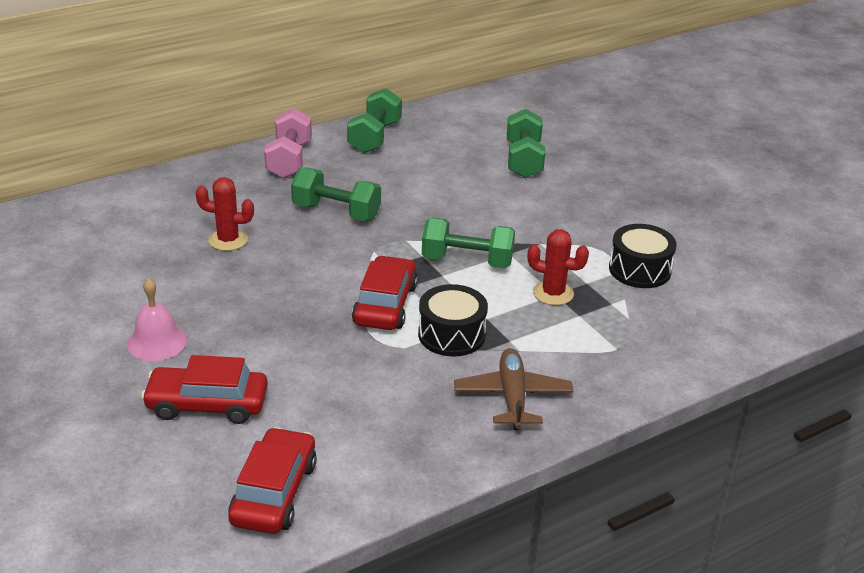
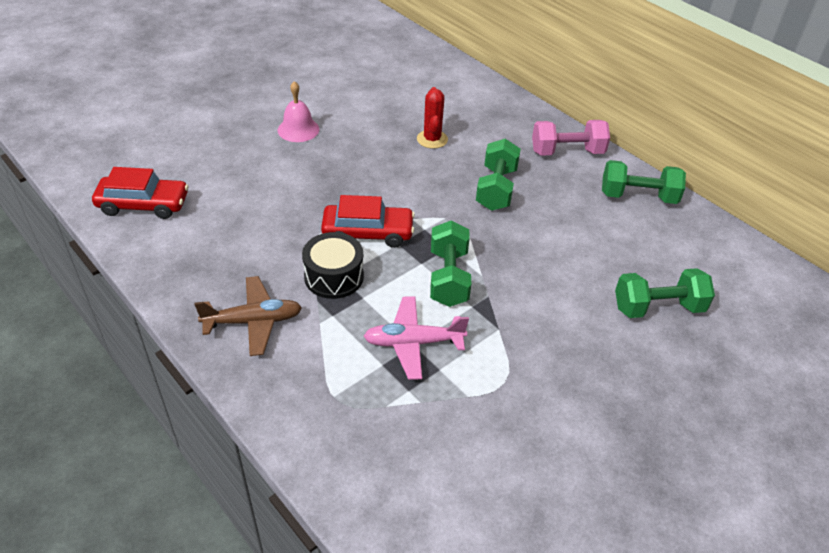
camera: 80 degrees right, 10 degrees up
(207, 404) = (233, 162): red car -> none
(553, 293) = (413, 343): red cactus -> pink plane
(639, 270) = (478, 415): black drum -> none

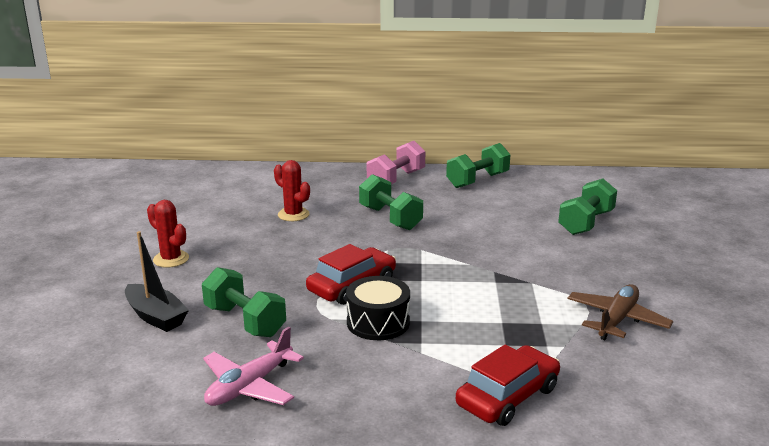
camera: 45 degrees left, 20 degrees down
(143, 205) = (117, 379): red car -> red car (508, 397)
(224, 172) = (156, 316): none -> black boat
(253, 321) = (372, 384): brown plane -> brown plane (617, 320)
(298, 129) = (171, 259): pink bell -> red cactus
(413, 343) = (500, 321): pink plane -> pink plane (249, 386)
(448, 278) = (453, 277): green dumbbell -> green dumbbell (245, 321)

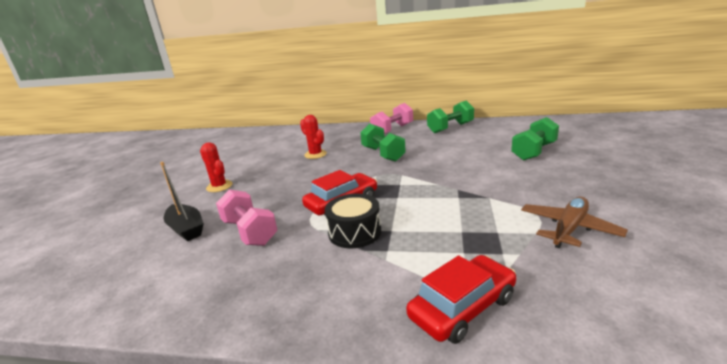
camera: 10 degrees right, 0 degrees up
(245, 321) = (250, 232): green dumbbell -> pink dumbbell
(249, 386) = (228, 291): pink plane -> none

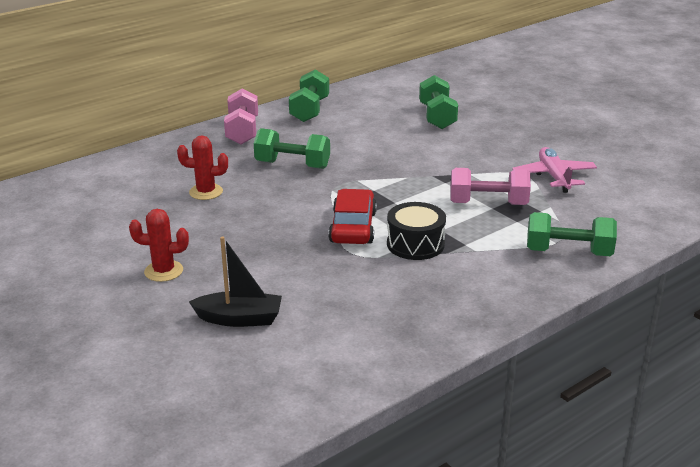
camera: 50 degrees left, 5 degrees up
(250, 232) = (319, 288): pink dumbbell -> pink dumbbell (488, 203)
(463, 307) = (568, 252): red car -> green dumbbell
(569, 229) = (554, 177): brown plane -> pink plane

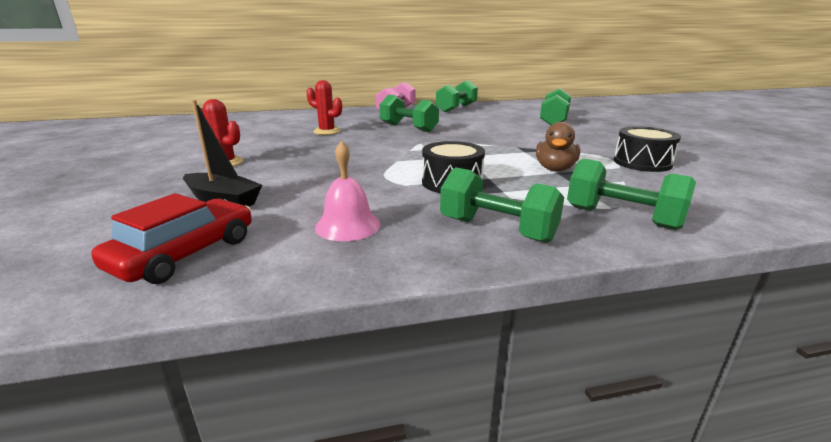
camera: 25 degrees right, 5 degrees down
(353, 227) = (408, 164): red car -> red car (185, 253)
(379, 314) = (348, 225): none -> pink bell
(488, 203) = (555, 169): pink dumbbell -> brown duck
(491, 288) = (497, 230): none -> green dumbbell
(554, 177) = (642, 162): pink plane -> black drum

